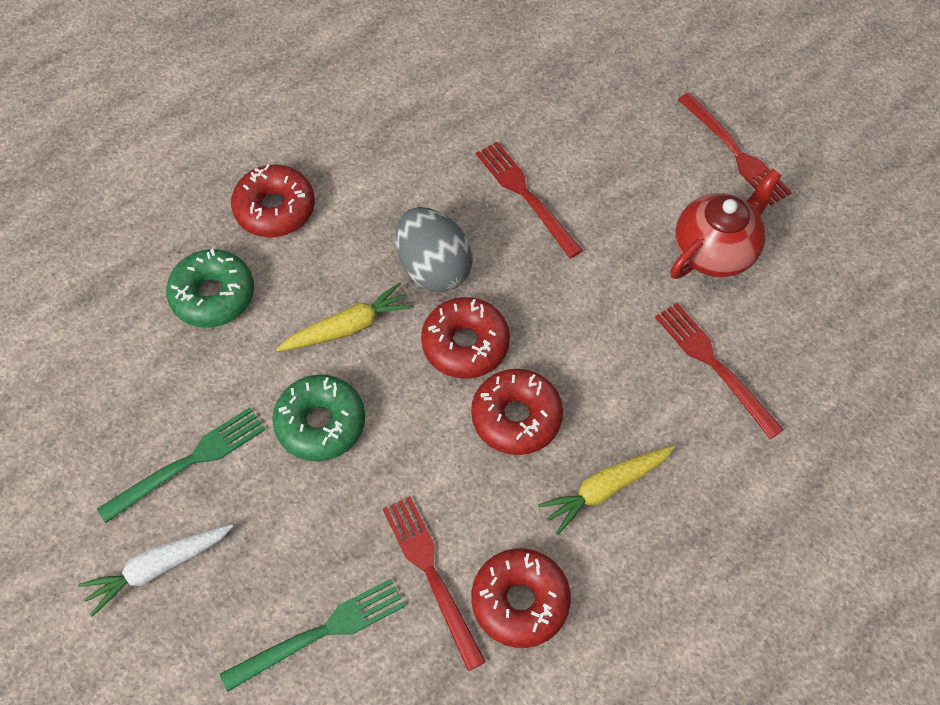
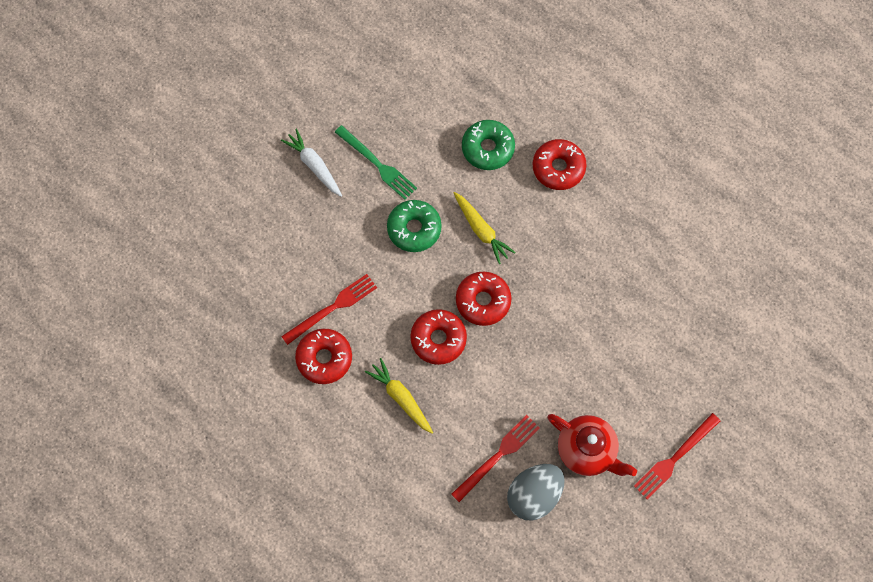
camera: 80 degrees right, 10 degrees up
(320, 633) = (291, 256): green fork -> none
(433, 268) = (534, 272): grey egg -> grey egg (534, 495)
(526, 195) = (604, 320): red fork -> none

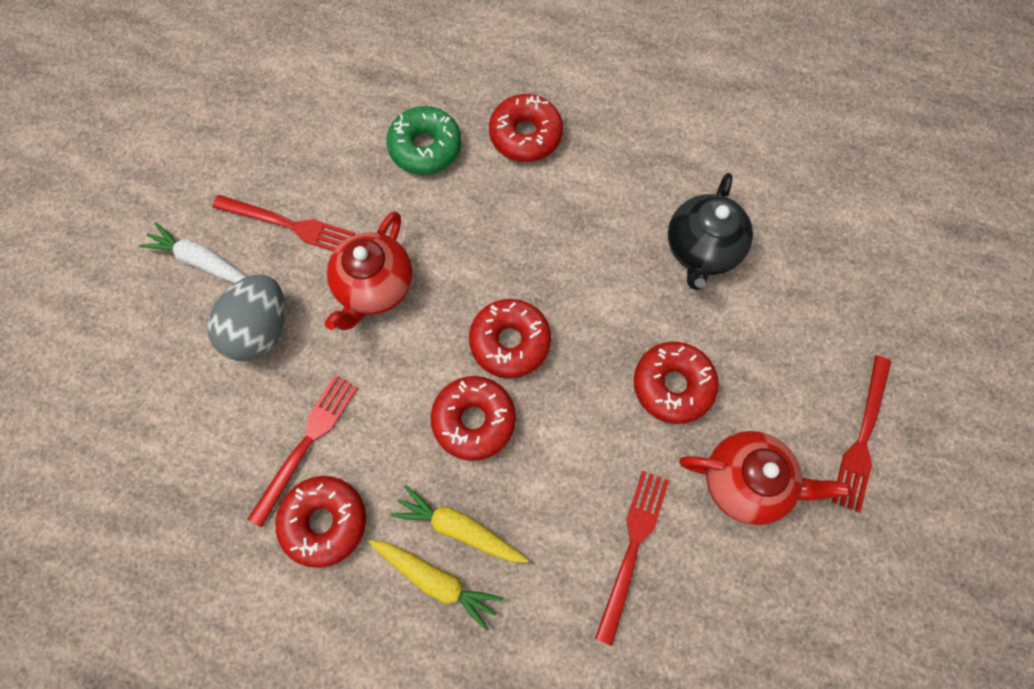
camera: 25 degrees left, 0 degrees up
(377, 164) = (288, 225): green fork -> red fork
(414, 229) = (374, 287): green donut -> red teapot
(481, 230) = (465, 251): yellow carrot -> yellow carrot (436, 580)
(534, 495) = (708, 581): grey egg -> grey egg (260, 329)
(572, 373) = (672, 385): none -> red donut
(636, 296) = (701, 249): none -> black teapot

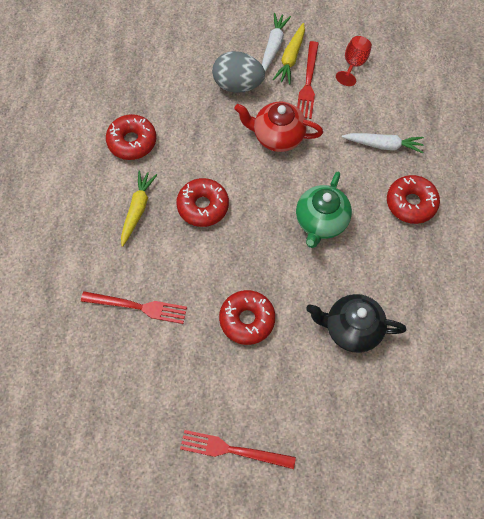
camera: 80 degrees right, 5 degrees down
(274, 155) = (353, 64): none -> red goblet
(306, 444) = (174, 123): red fork -> none
(425, 147) = (383, 145): green donut -> white carrot
(436, 580) = (107, 203): yellow carrot -> yellow carrot (291, 58)
(510, 342) = (257, 218): red donut -> none
(533, 255) = (321, 222): none -> green teapot
(746, 482) = (189, 372): red teapot -> none

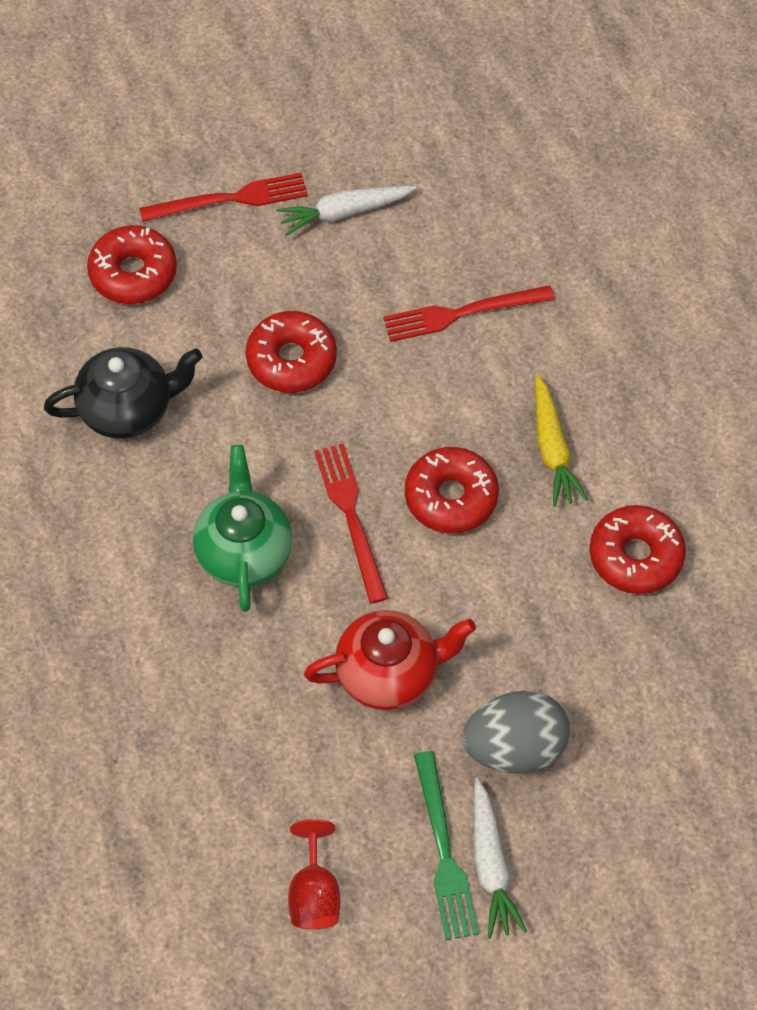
camera: 155 degrees right, 5 degrees down
(291, 58) = (444, 852): yellow carrot -> green fork
(308, 83) = (384, 810): red fork -> red fork (351, 517)
(383, 145) = (190, 739): white carrot -> white carrot (344, 212)
(411, 203) = (103, 648): red donut -> red donut (133, 273)

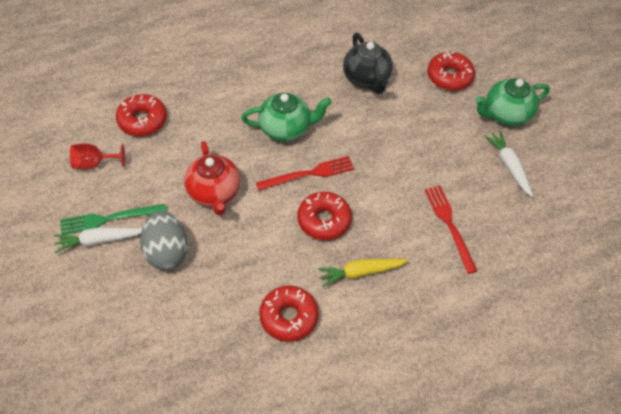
camera: 85 degrees right, 5 degrees down
(230, 199) = (506, 114): red fork -> green teapot
(291, 360) = (405, 145): red donut -> red donut (142, 120)

